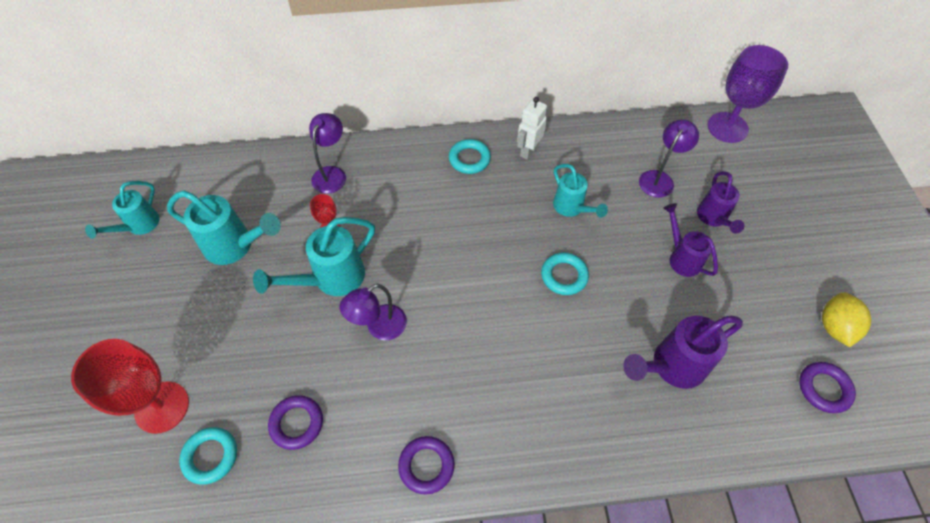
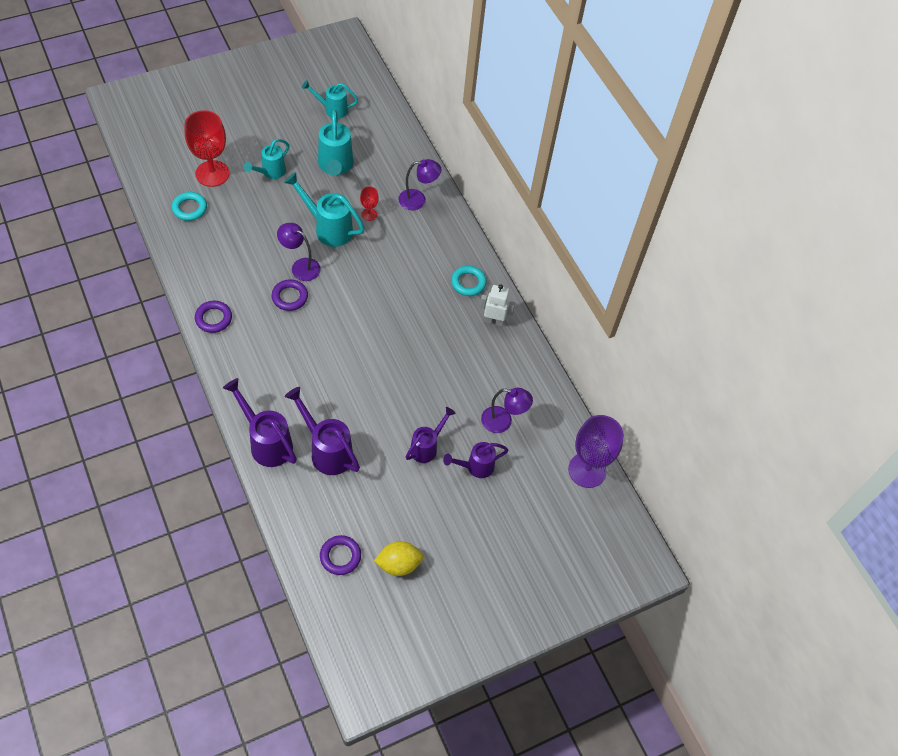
camera: 65 degrees right, 0 degrees up
(297, 423) = (221, 243): purple ring -> purple ring (290, 297)
(564, 276) = (381, 368): turquoise ring -> none
(572, 208) = (446, 362): turquoise watering can -> turquoise watering can (270, 172)
(648, 439) = (266, 442): none -> purple watering can

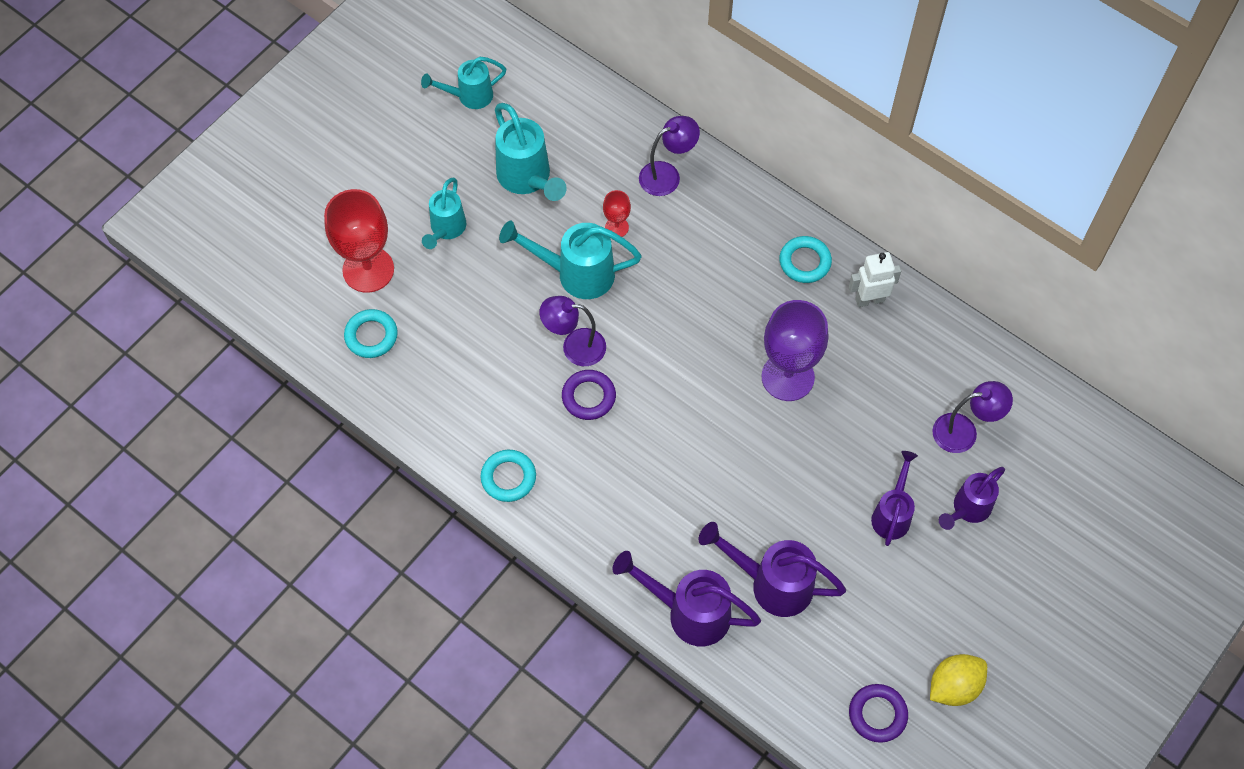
camera: 20 degrees left, 5 degrees up
(213, 318) = (508, 477): purple ring -> turquoise ring
(587, 470) = (1103, 443): purple goblet -> purple goblet (787, 377)

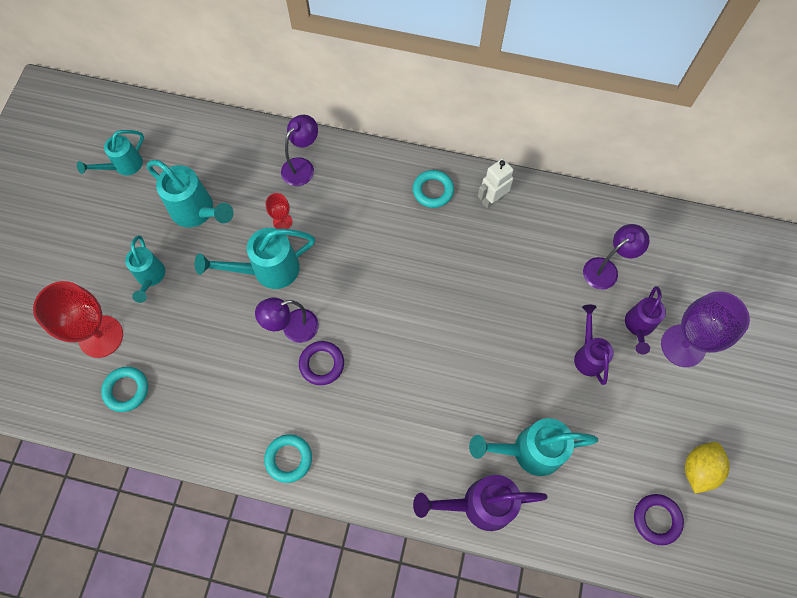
camera: 25 degrees left, 5 degrees up
(771, 583) = (528, 451): purple watering can -> turquoise watering can
(787, 377) = (462, 283): purple goblet -> purple goblet (683, 345)

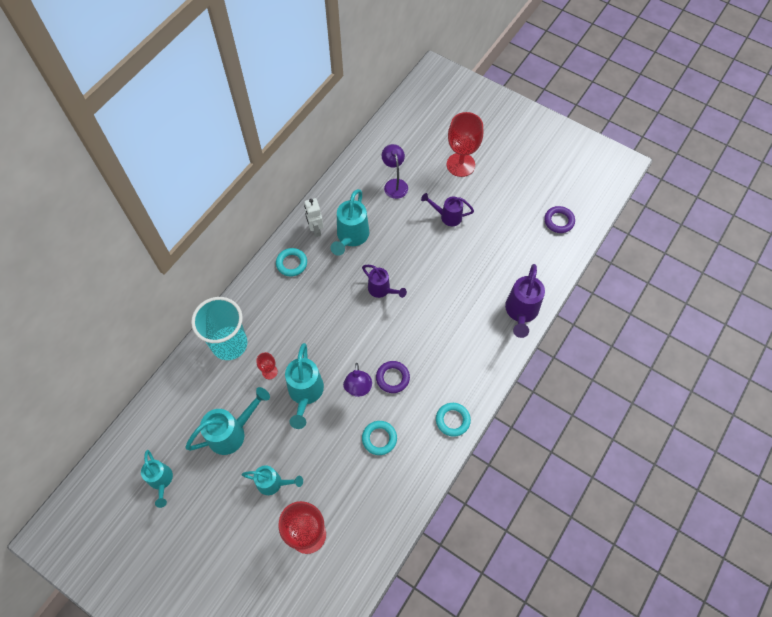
camera: 70 degrees left, 5 degrees down
(126, 390) = (360, 524): turquoise ring -> turquoise ring (379, 438)
(302, 166) = (229, 344): purple lamp -> turquoise cup
(528, 451) = (496, 272): turquoise watering can -> turquoise watering can (351, 238)
(638, 327) = (440, 182): purple watering can -> purple watering can (382, 290)
(683, 345) = (460, 165): purple goblet -> red goblet
(698, 469) = (537, 188): yellow lemon -> none

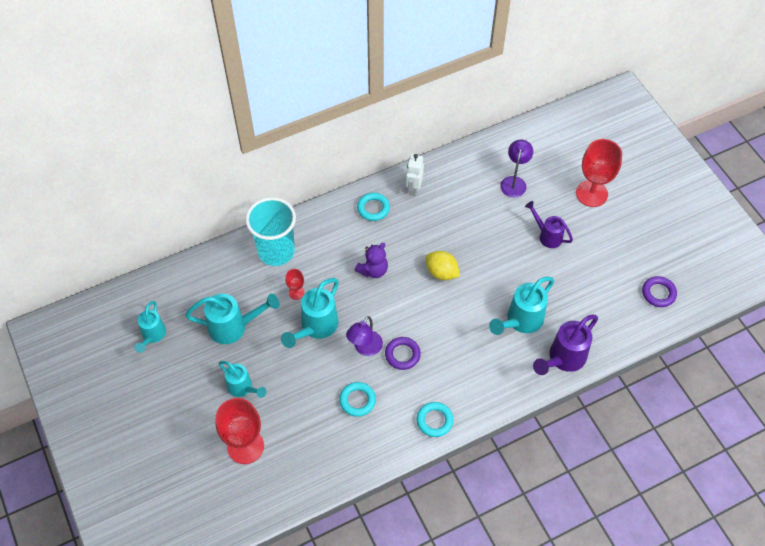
camera: 30 degrees right, 5 degrees down
(324, 317) = (373, 270): none -> purple teddy bear
(351, 238) = (442, 211): turquoise watering can -> turquoise watering can (520, 321)
(382, 290) = (441, 272): purple watering can -> yellow lemon

